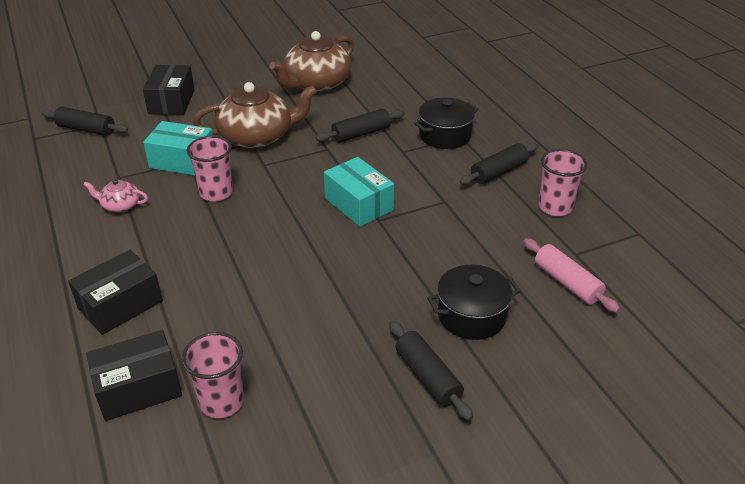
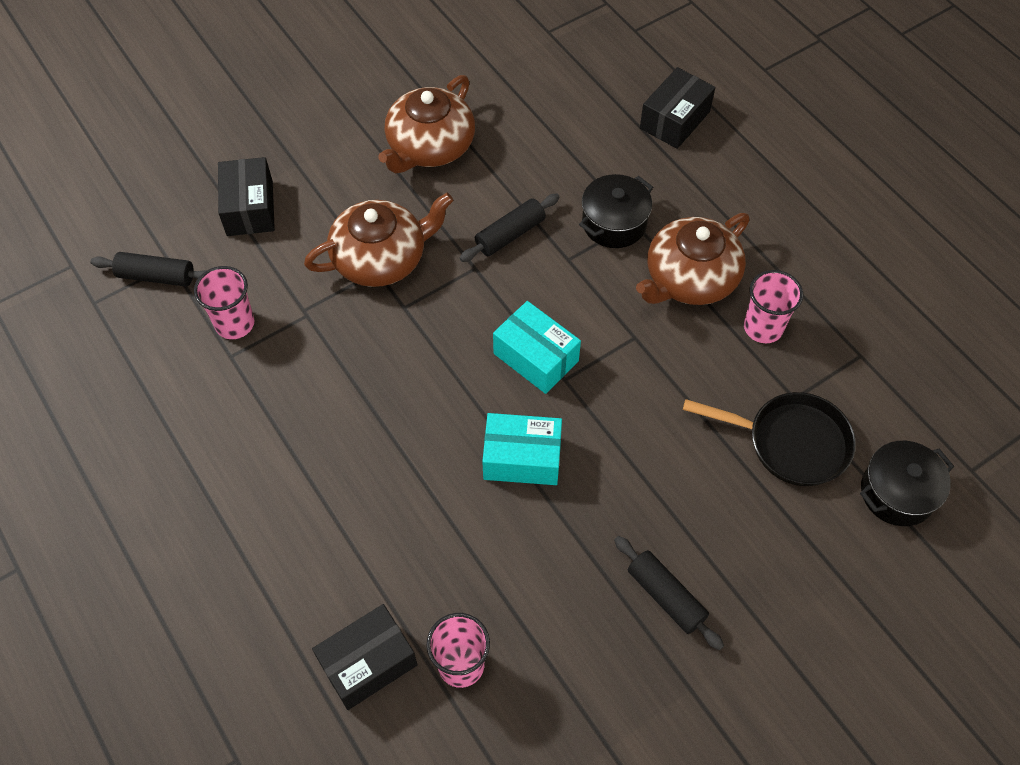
camera: 10 degrees left, 20 degrees up
(120, 205) = (250, 403): pink teapot -> none
(120, 305) = (307, 555): black box -> black box (674, 120)
(182, 161) = (301, 316): turquoise box -> turquoise box (522, 458)
(216, 192) = (360, 364): pink cup -> pink cup (235, 323)
(471, 315) = (696, 506): black pot -> black pot (897, 493)
(499, 172) = (689, 278): black rolling pin -> brown teapot
(567, 282) = (791, 442): pink rolling pin -> black pan

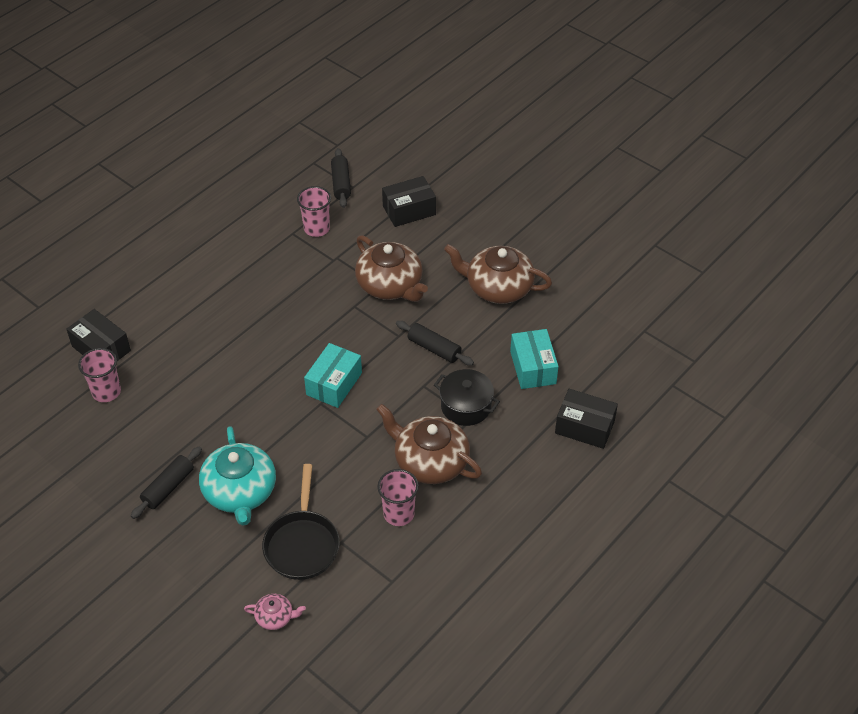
camera: 75 degrees right, 10 degrees down
(522, 458) = (253, 392): turquoise box -> turquoise box (533, 367)
(693, 503) = (240, 492): none -> turquoise teapot
(897, 493) = (275, 617): black pot -> pink teapot

